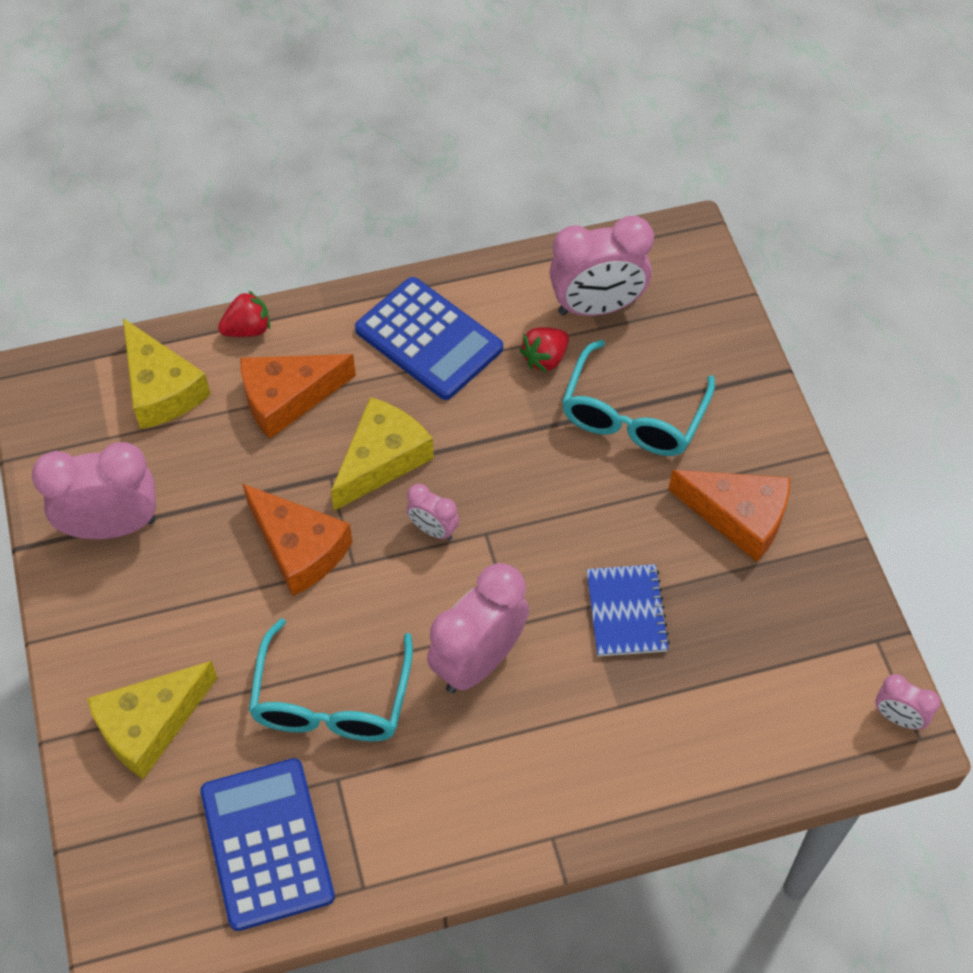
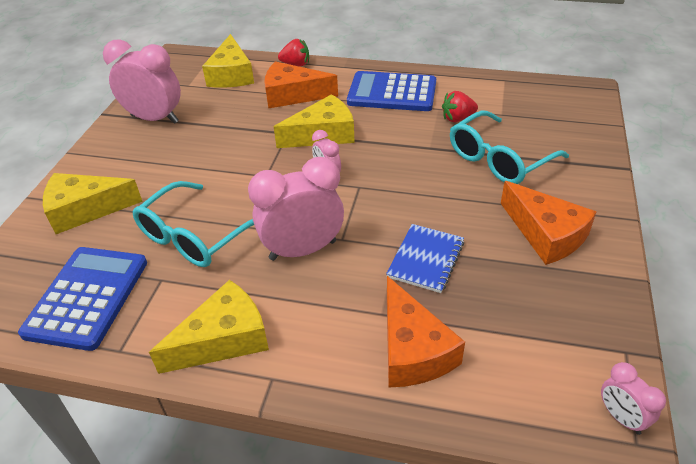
camera: 30 degrees right, 15 degrees down
(299, 548) = (242, 158): orange cheese -> orange cheese (412, 350)
(428, 339) = (392, 92): blue calculator -> blue calculator turned 120 degrees clockwise
(469, 818) = (224, 339): none -> yellow cheese
(597, 307) = (507, 105): pink clock -> none

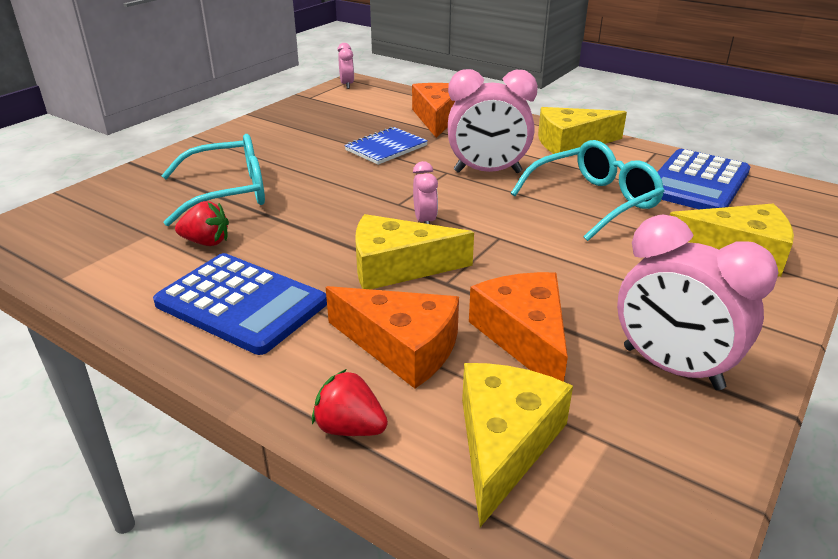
camera: 160 degrees left, 10 degrees down
(545, 234) = (274, 141): orange cheese -> orange cheese (525, 336)

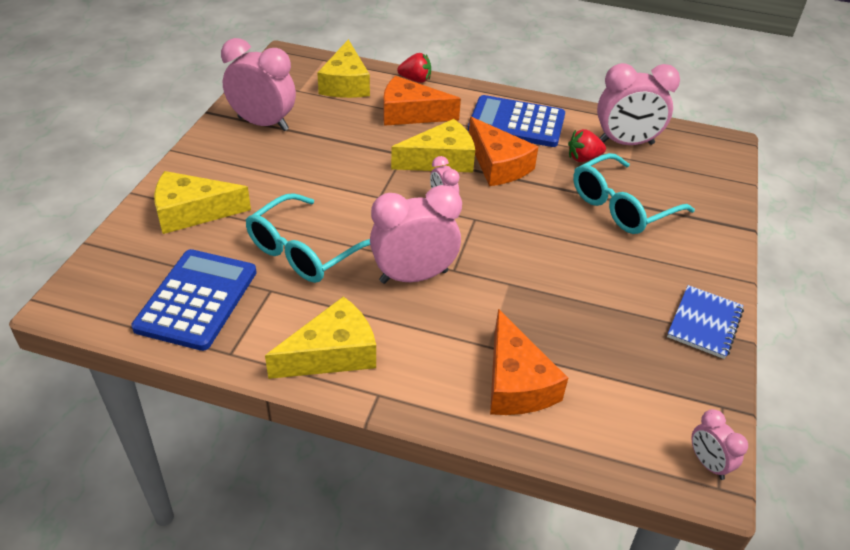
camera: 160 degrees right, 10 degrees up
(125, 251) = (625, 143): none -> pink clock
(386, 148) = (537, 299): blue notebook -> blue notebook (704, 323)
(525, 336) = (345, 128): orange cheese -> orange cheese (498, 165)

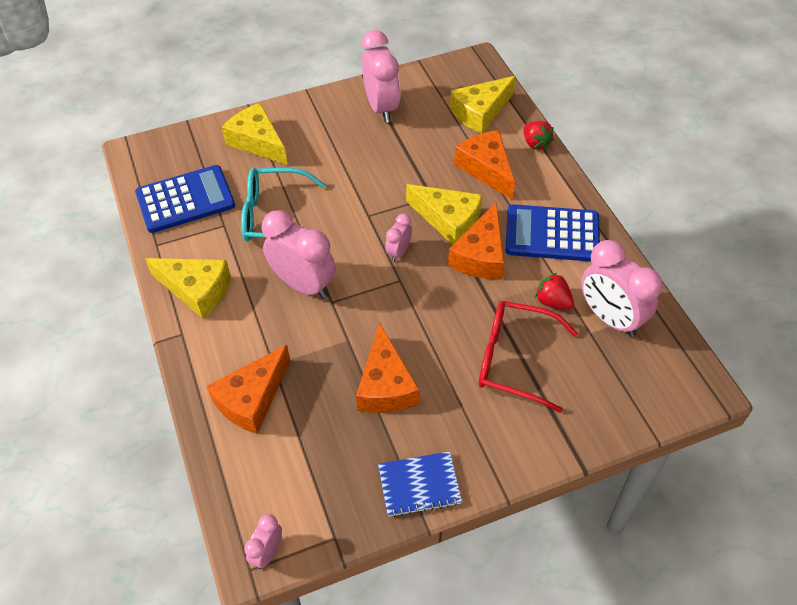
camera: 55 degrees right, 10 degrees up
(516, 122) = (552, 234): blue calculator -> blue calculator turned 60 degrees counterclockwise
(582, 287) = (385, 385): none -> orange cheese
(621, 206) = (513, 360): turquoise glasses -> red glasses

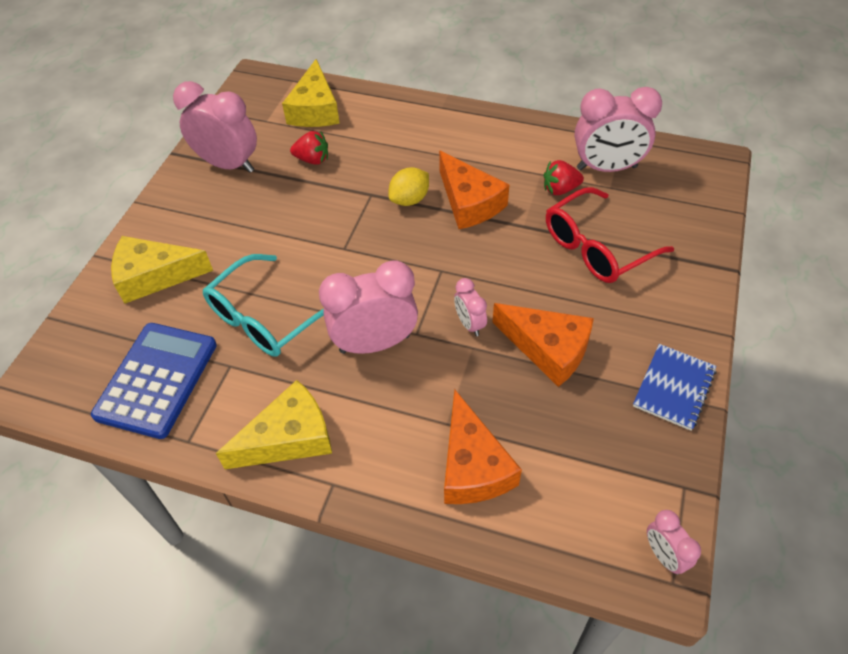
camera: 50 degrees left, 0 degrees up
(399, 252) = (409, 252): pink clock -> pink clock (469, 324)
(448, 220) = (409, 199): yellow cheese -> yellow lemon
(486, 169) = (381, 143): orange cheese -> none
(535, 143) = (388, 100): red strawberry -> red strawberry (312, 160)
(552, 234) = (492, 148): blue calculator -> none

